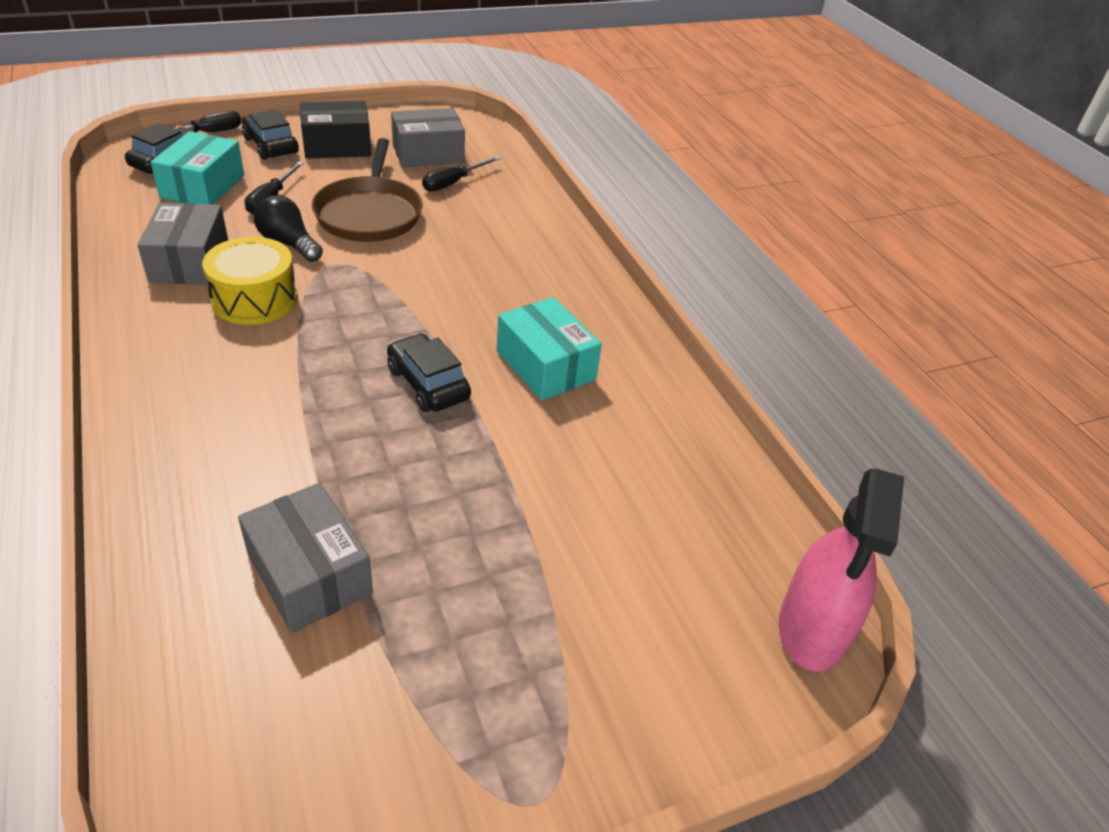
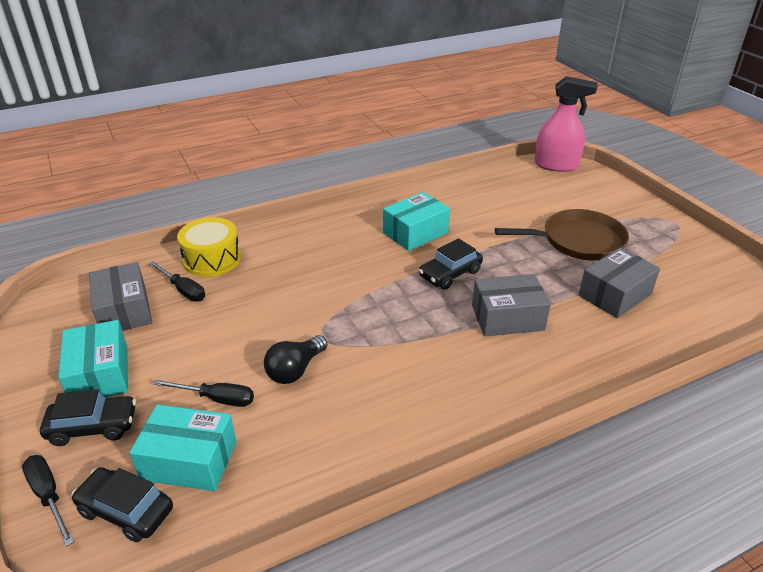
camera: 90 degrees left, 5 degrees down
(189, 261) = (336, 428): grey box -> grey box (507, 317)
(255, 299) = (382, 371): yellow drum -> yellow drum (212, 259)
(271, 146) = (93, 427): black car -> black car turned 150 degrees counterclockwise
(337, 146) = (100, 374): black box -> turquoise box
(369, 214) = (239, 330): brown pan -> brown pan (578, 241)

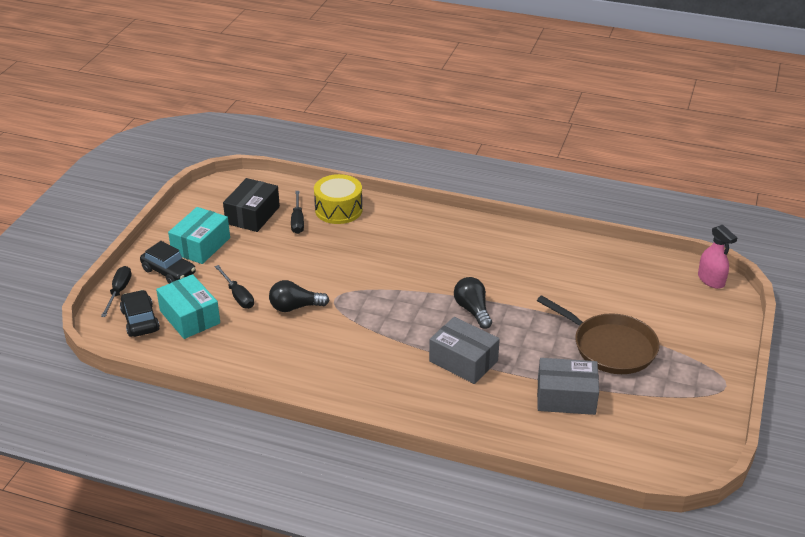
camera: 45 degrees right, 0 degrees up
(124, 311) = (252, 215): grey box -> black box
(415, 233) = (496, 268): turquoise box -> none
(450, 274) = (472, 310): black car -> black light bulb
(556, 165) = (711, 280): pink spray bottle -> pink spray bottle, size x0.65

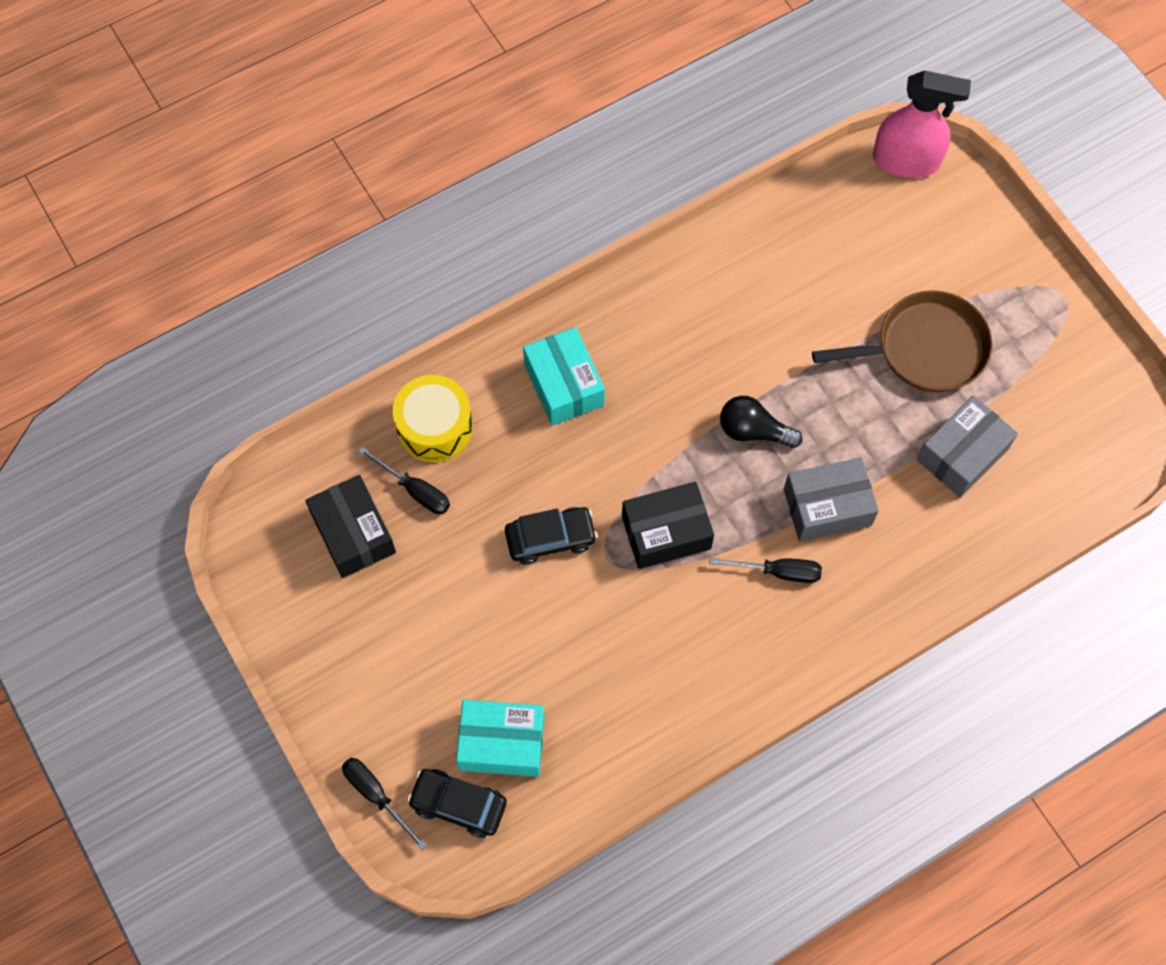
camera: 50 degrees left, 30 degrees up
(169, 272) = (386, 710): black car -> black car (550, 539)
(201, 246) = (364, 638): turquoise box -> turquoise box (564, 385)
(238, 296) = (508, 662): black screwdriver -> black screwdriver (778, 572)
(295, 307) = (585, 613): black light bulb -> none
(374, 311) = (666, 532): none -> black box
(711, 280) = (906, 160): pink spray bottle -> pink spray bottle, size x1.54

